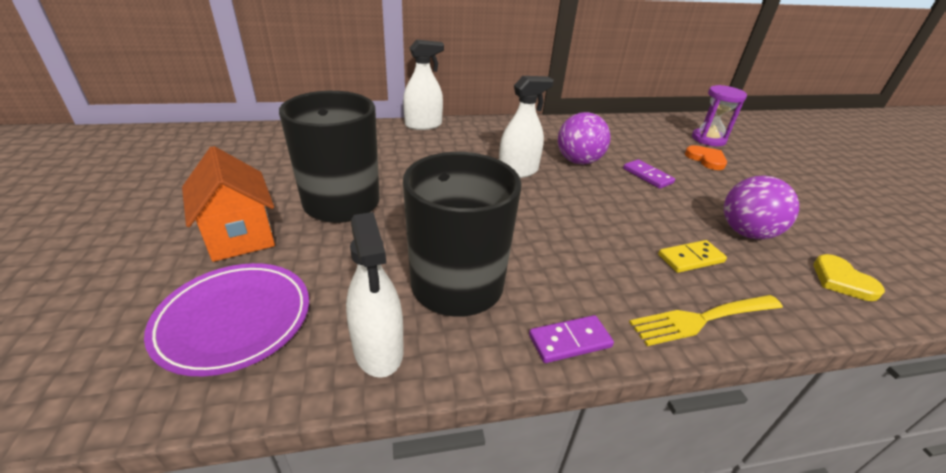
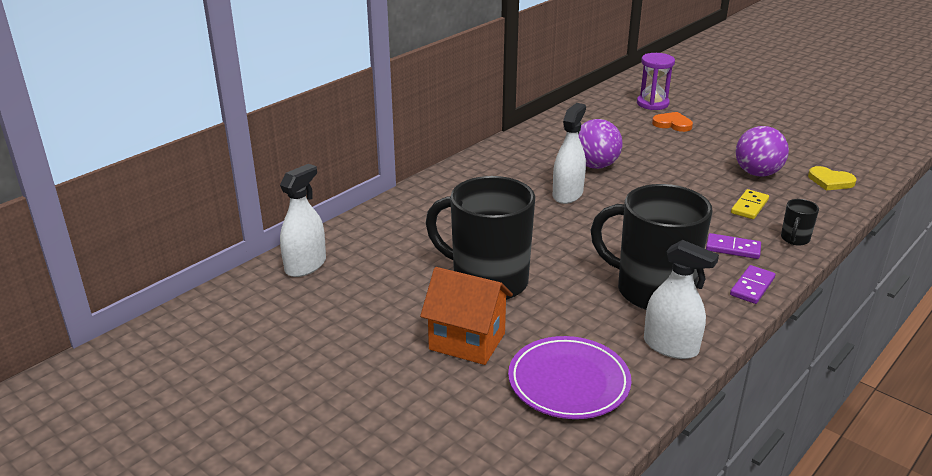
camera: 35 degrees left, 5 degrees down
(423, 125) = (427, 186): white spray bottle -> white spray bottle (305, 265)
(647, 176) = (654, 156): purple domino -> purple domino (733, 248)
(703, 318) = (794, 239): yellow fork -> black mug

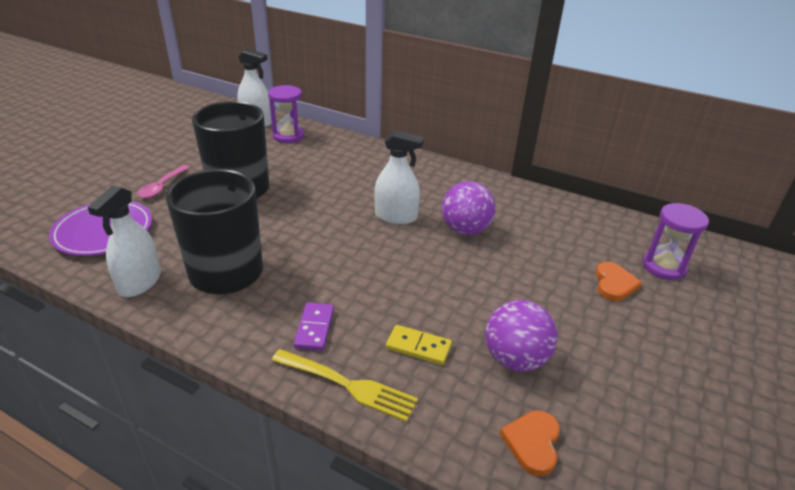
camera: 75 degrees right, 5 degrees up
(362, 243) = (288, 136): none -> purple hourglass
(467, 341) = (162, 186): orange house -> pink spoon
(752, 287) = (237, 340): purple domino -> none
(794, 239) = (347, 385): black mug -> yellow fork
(830, 181) = (532, 443): yellow heart -> orange heart

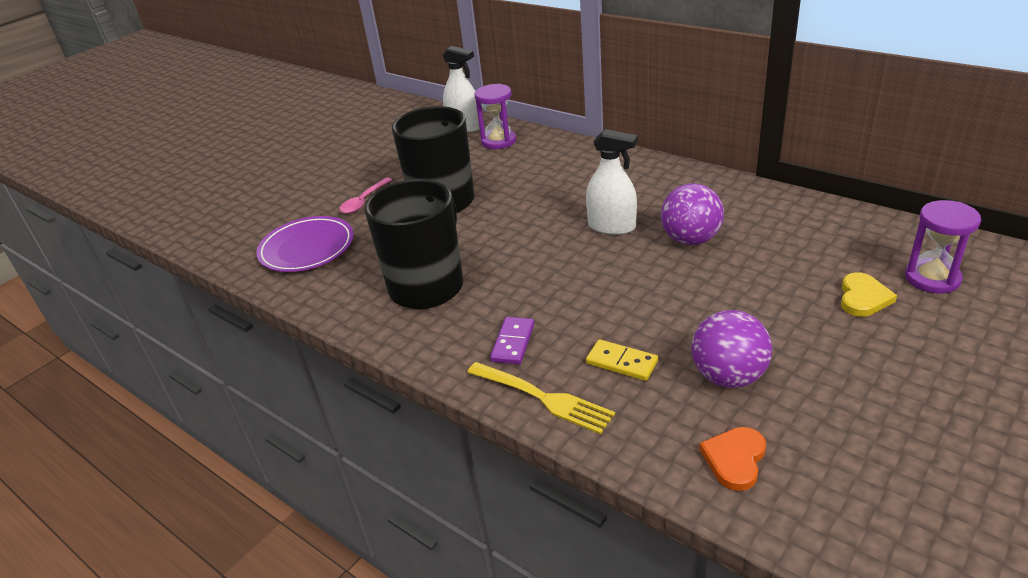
camera: 15 degrees right, 0 degrees up
(140, 282) = (342, 297): white spray bottle -> none
(614, 284) = (863, 298): orange heart -> yellow heart

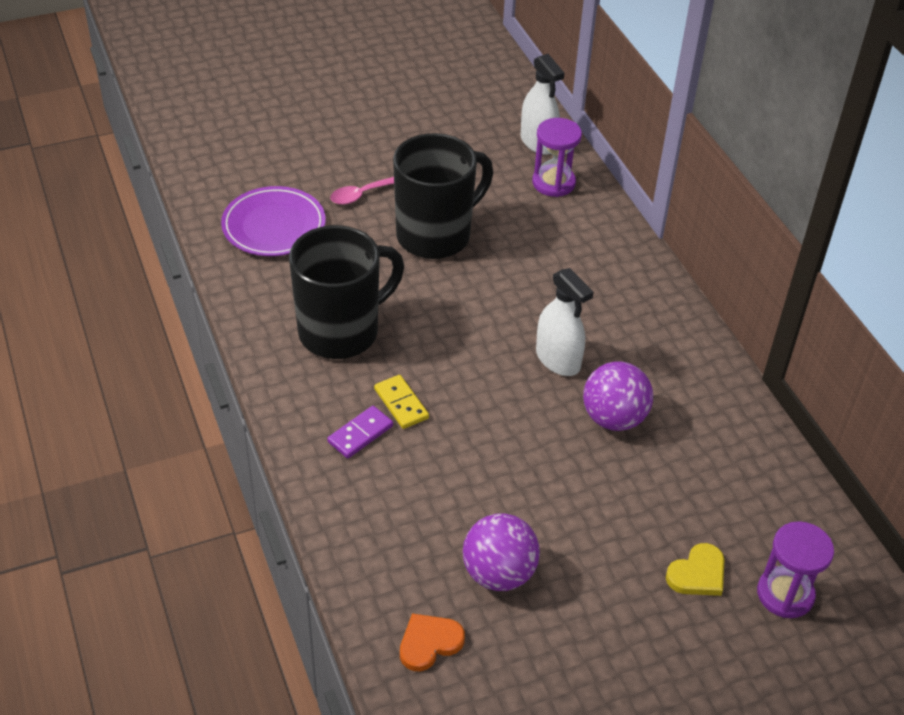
camera: 25 degrees right, 10 degrees up
(542, 398) = (337, 500): yellow fork -> none
(622, 362) = (428, 507): yellow domino -> yellow domino (401, 404)

